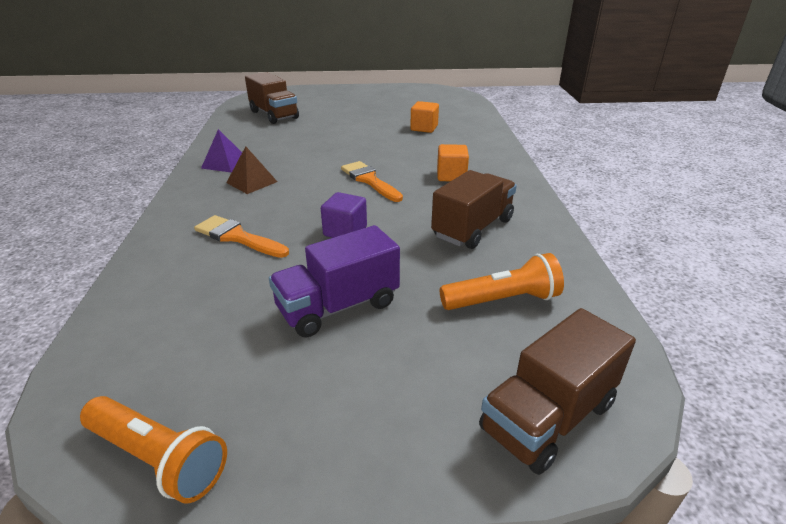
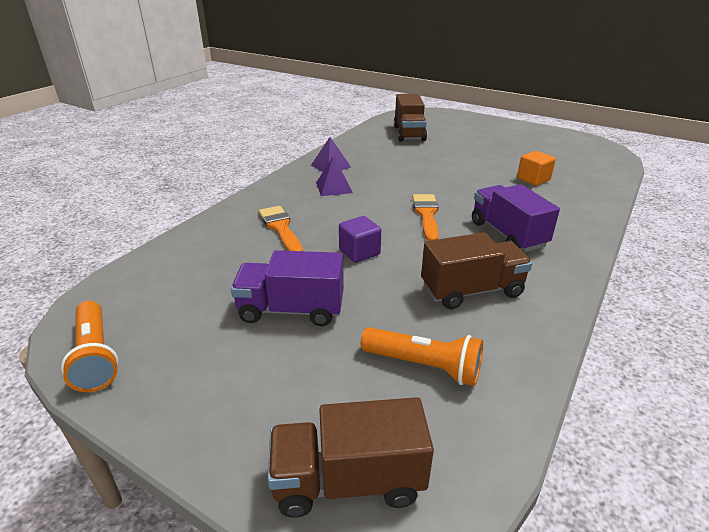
camera: 35 degrees right, 0 degrees up
(252, 182) = (334, 187): brown pyramid -> purple pyramid
(451, 176) = (507, 234): orange cube -> purple truck

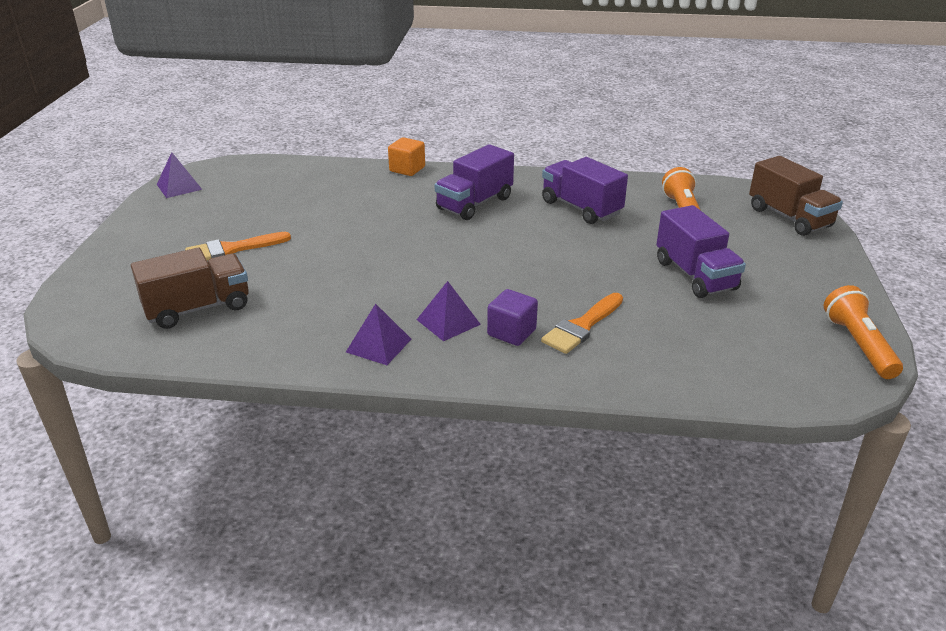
camera: 115 degrees left, 0 degrees up
(95, 356) = (858, 345): orange flashlight -> orange flashlight turned 45 degrees counterclockwise
(359, 252) = (578, 266): purple cube -> purple cube (511, 332)
(426, 215) = (470, 247): orange brush -> orange brush (231, 249)
(471, 291) = (581, 208): brown truck -> purple truck
(533, 179) = (332, 202): orange cube -> orange cube (407, 169)
(576, 139) = (179, 186): none -> purple pyramid

